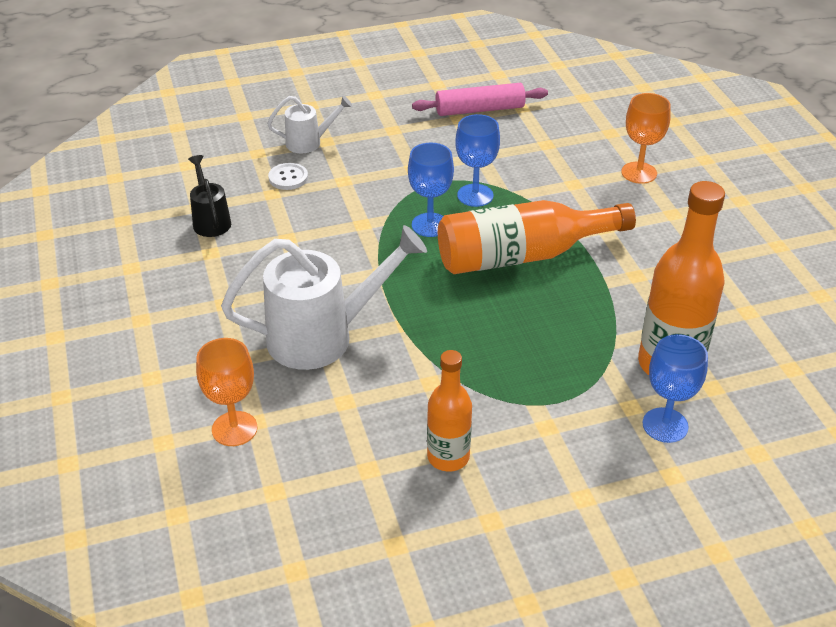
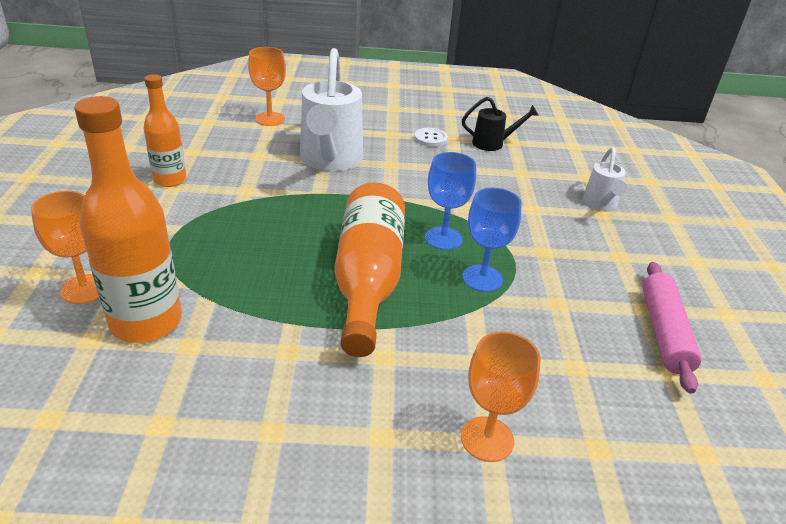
camera: 105 degrees right, 5 degrees down
(288, 178) = (543, 184): white button -> white button (430, 138)
(665, 425) = (84, 289): blue goblet -> orange goblet

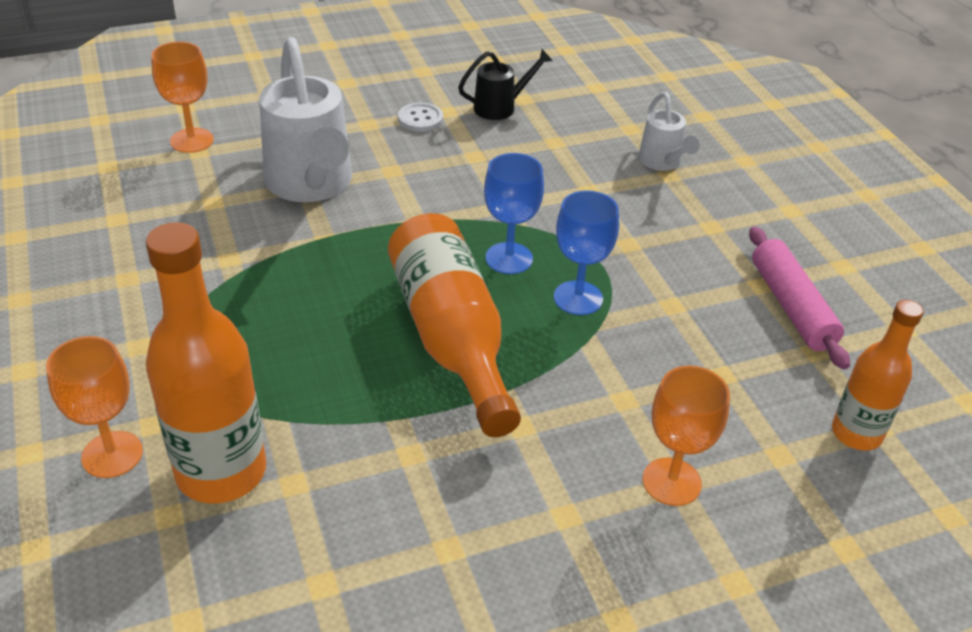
camera: 20 degrees left, 5 degrees up
(170, 180) = (116, 270): orange bottle -> orange bottle (856, 433)

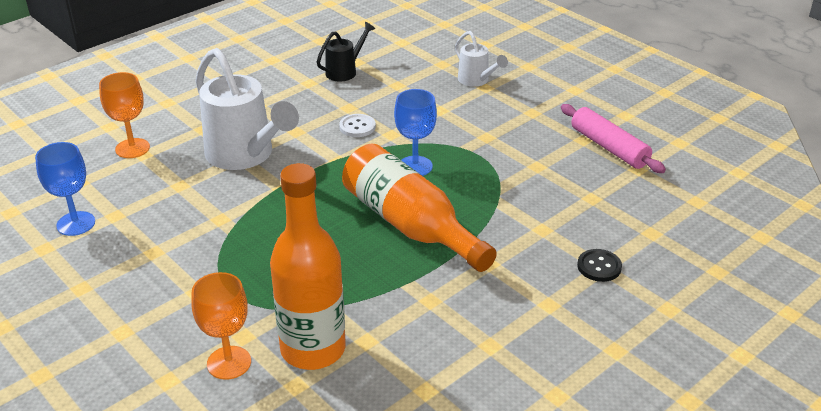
camera: 20 degrees left, 5 degrees down
(420, 119) = (293, 92): white button -> white button (357, 127)
(578, 298) = (475, 178): blue goblet -> blue goblet (76, 223)
(671, 482) = (599, 267): orange goblet -> black button
(856, 433) = (687, 208): orange bottle -> none

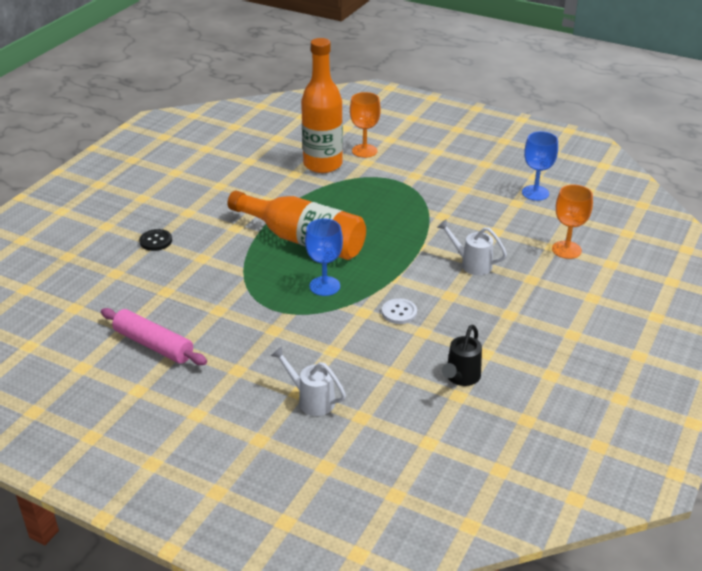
camera: 160 degrees right, 0 degrees up
(245, 155) = (472, 264): white watering can -> white watering can, size x0.51

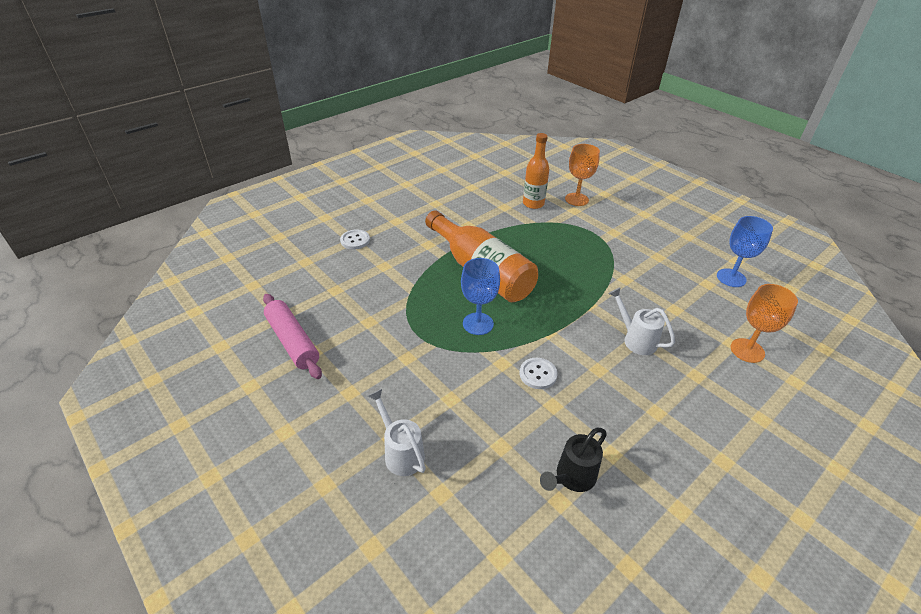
camera: 20 degrees right, 5 degrees up
(156, 241) = (355, 240): black button -> white button
(323, 164) = (533, 204): orange bottle -> orange bottle, size x0.61

